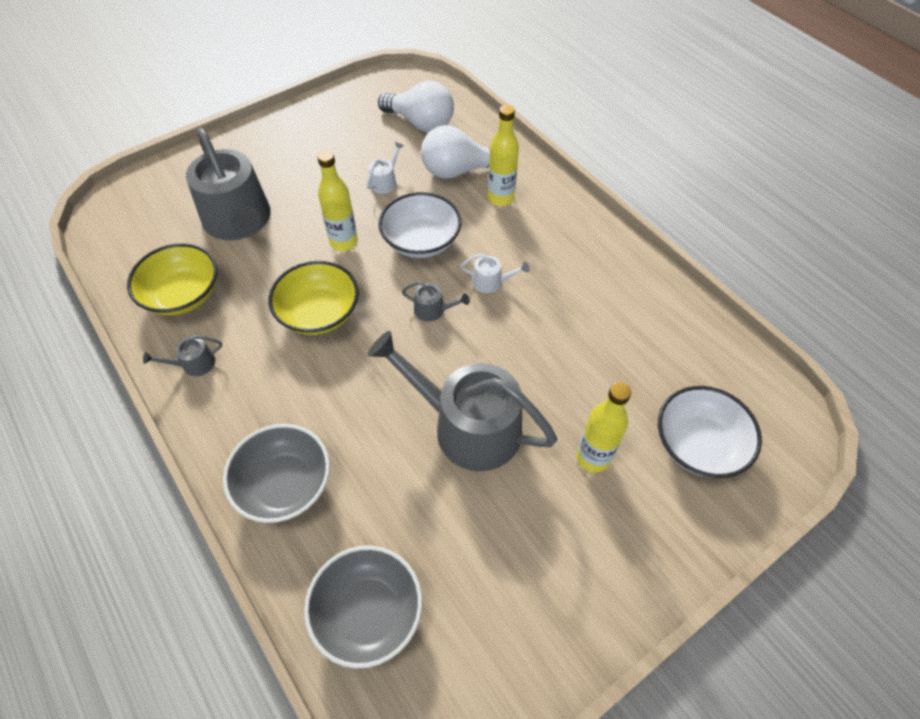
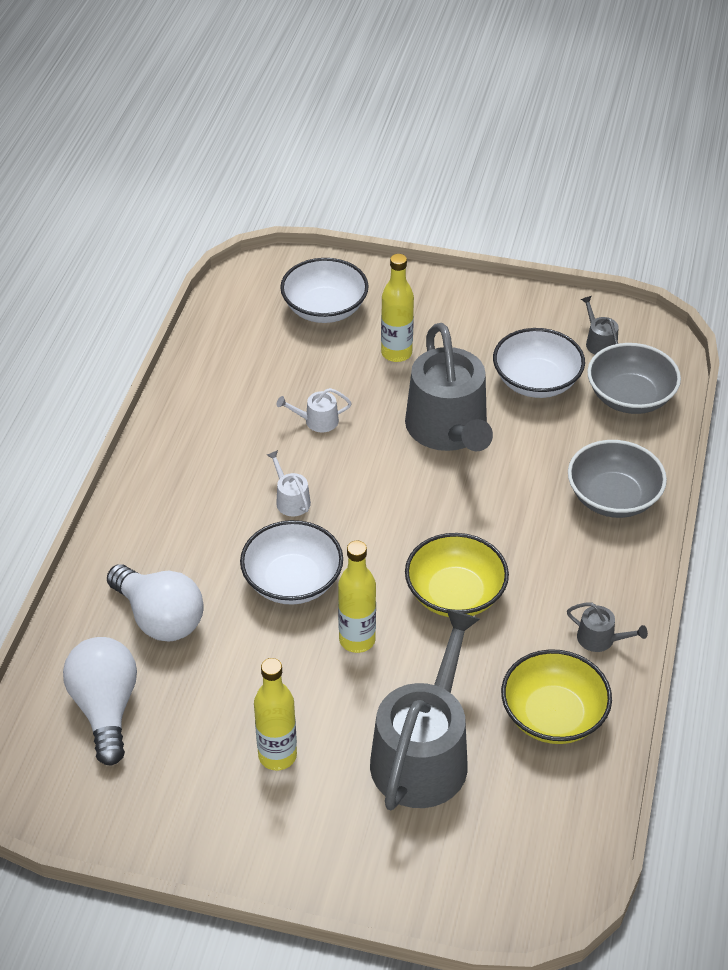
camera: 130 degrees left, 10 degrees down
(385, 182) = (238, 670): white watering can -> white watering can (317, 421)
(433, 310) = (364, 518): grey watering can -> grey watering can (599, 342)
(461, 544) = (536, 381): none -> white bowl
(500, 198) = (170, 558): yellow bottle -> yellow bottle (277, 756)

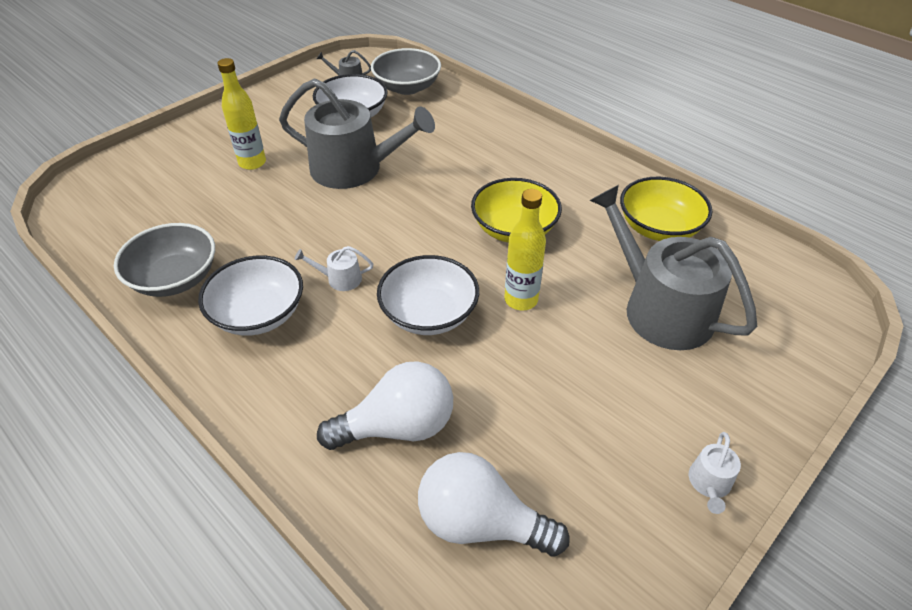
camera: 60 degrees left, 0 degrees up
(277, 756) = (615, 403): yellow bottle -> none
(317, 421) = (272, 230): white watering can -> white watering can (709, 483)
(325, 309) = (161, 179): white bowl -> white bowl (258, 314)
(600, 639) = (603, 180): grey watering can -> none
(613, 497) = (485, 127): grey bowl -> grey bowl (175, 278)

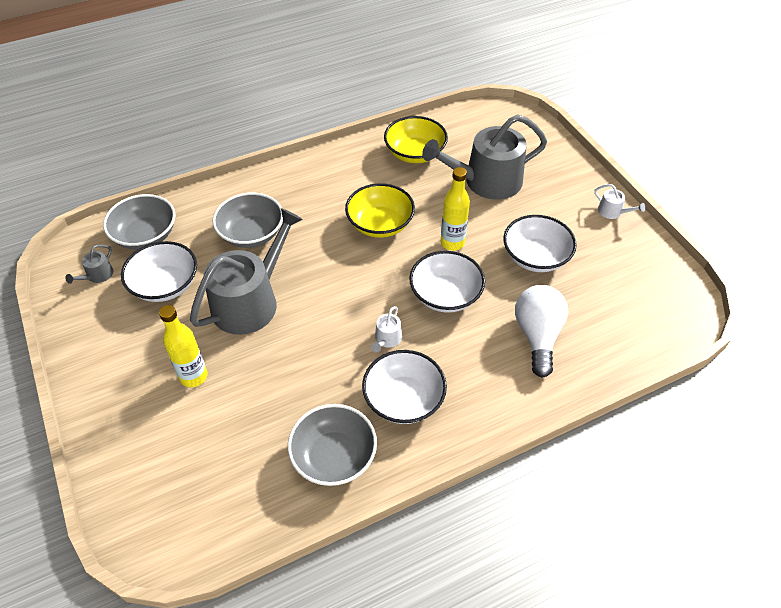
camera: 70 degrees left, 5 degrees up
(444, 144) = (251, 233): none -> grey bowl
(480, 522) = (614, 313): white light bulb -> none
(545, 395) = (535, 257): none -> white bowl

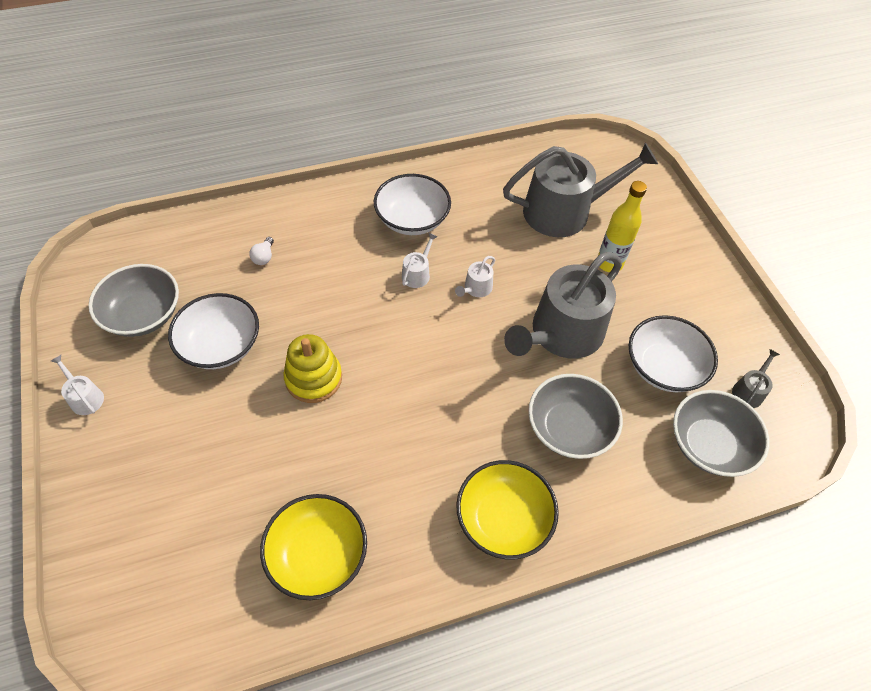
camera: 175 degrees left, 5 degrees up
(329, 332) = (476, 288): none -> white watering can
(334, 456) = (479, 186): grey bowl -> grey bowl (143, 314)
(380, 224) = (399, 420): yellow bowl -> yellow bowl (503, 519)
(445, 295) = (343, 312): white bowl -> none
(452, 243) = (313, 378): yellow bottle -> yellow stacking toy
(486, 181) = (229, 477): grey watering can -> grey watering can (564, 211)
(537, 336) = (264, 257): white light bulb -> white light bulb, size x0.40

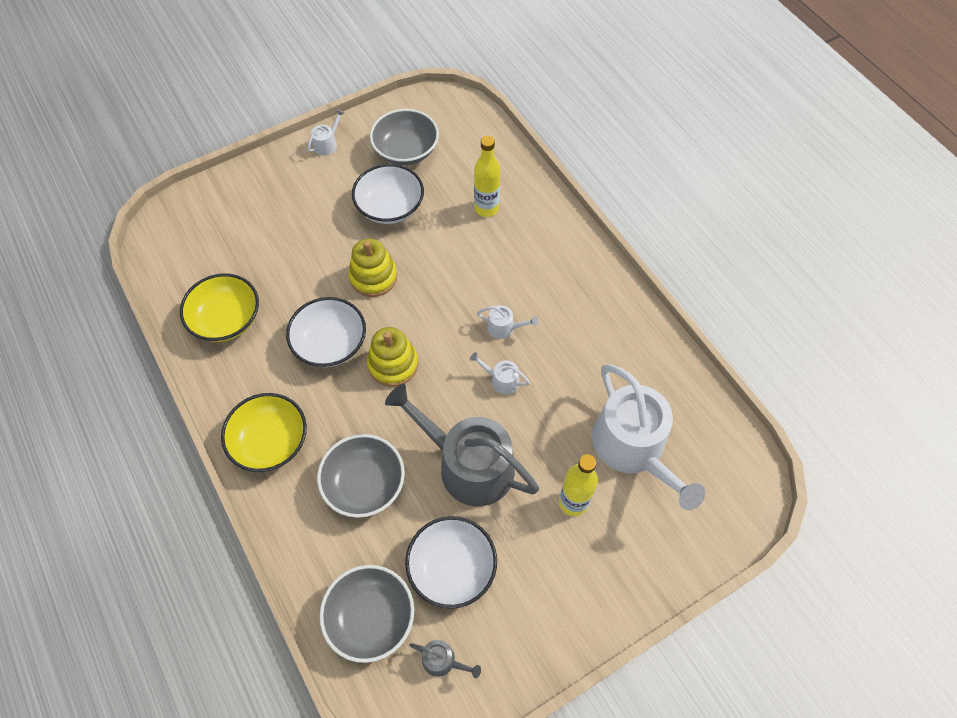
camera: 80 degrees right, 5 degrees up
(264, 257) = (486, 208): white light bulb -> yellow bottle
(412, 219) = (569, 309): white bowl -> white bowl (330, 343)
(434, 378) = (393, 364): none -> yellow stacking toy
(564, 211) = (633, 448): grey watering can -> white watering can

